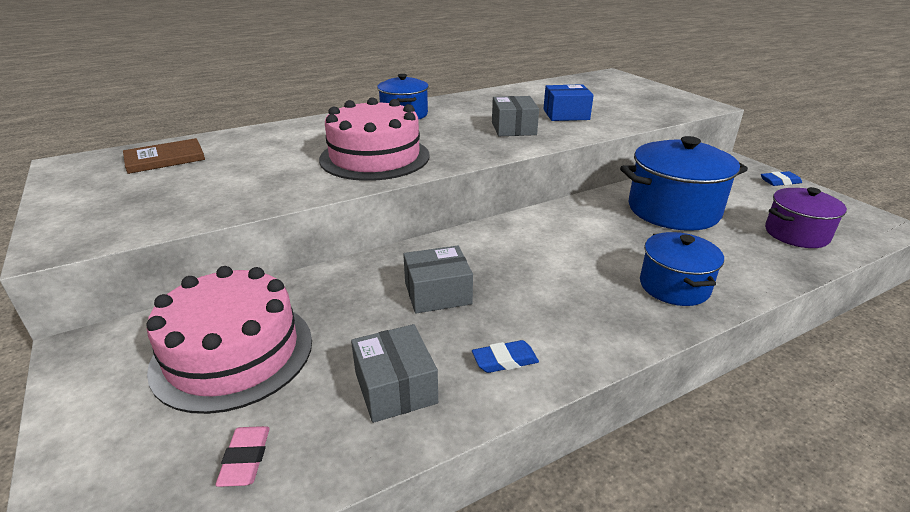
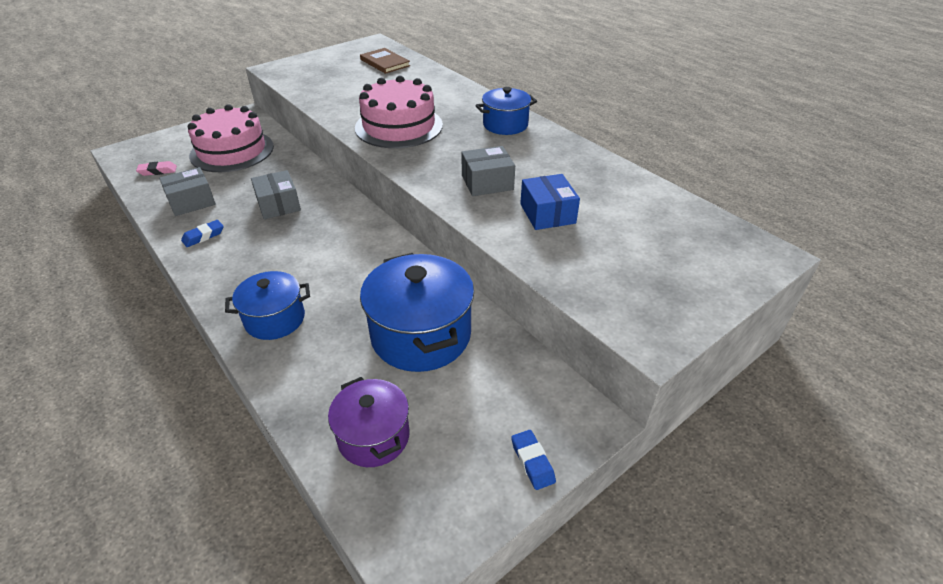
camera: 80 degrees right, 10 degrees up
(505, 360) = (203, 236): blue eraser -> blue eraser turned 75 degrees clockwise

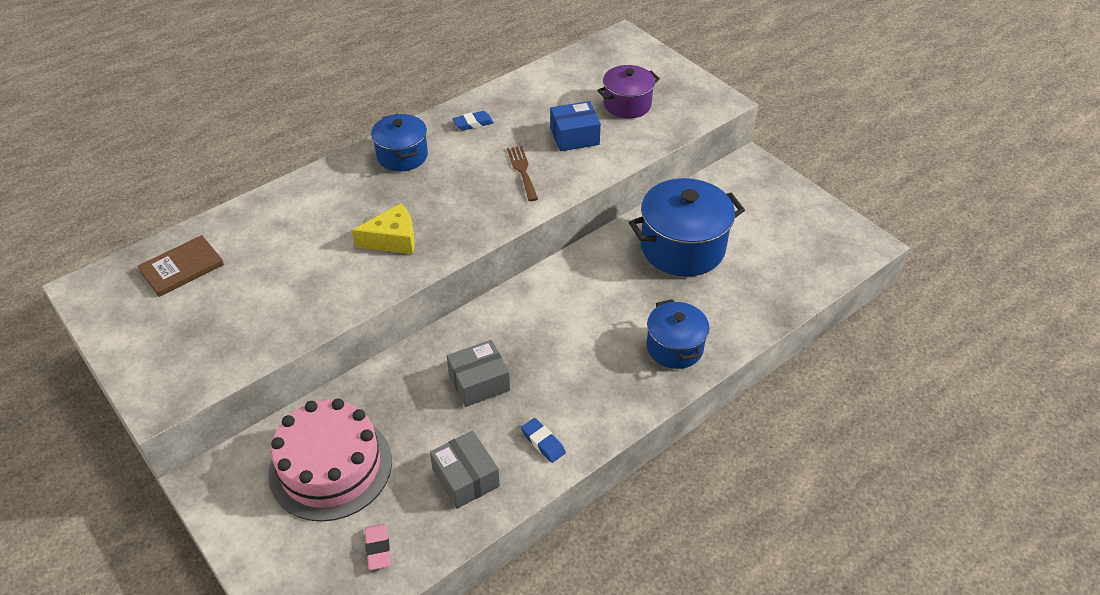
camera: 90 degrees left, 5 degrees up
(373, 436) = (787, 267): purple pot -> purple pot (627, 104)
(399, 126) = (393, 240): pink cake -> yellow cheese
(487, 182) = (522, 171): grey box -> brown fork
(532, 462) = (788, 190): blue eraser -> blue eraser (473, 123)

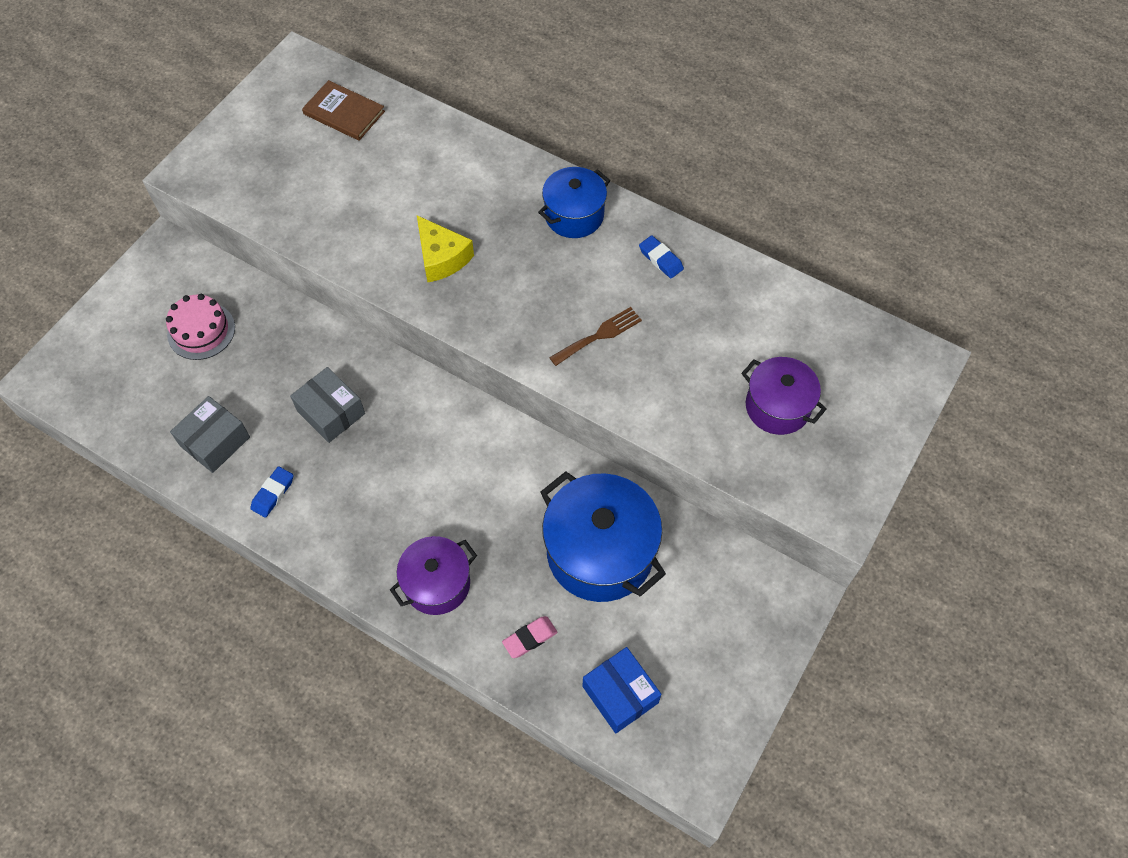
camera: 70 degrees right, 15 degrees up
(330, 467) = (201, 331): pink cake -> pink cake, size x0.59
(378, 548) = (126, 401): pink eraser -> pink eraser (530, 638)
(574, 136) = (686, 368): blue box -> blue box (620, 694)
(674, 347) = (437, 584): blue pot -> purple pot

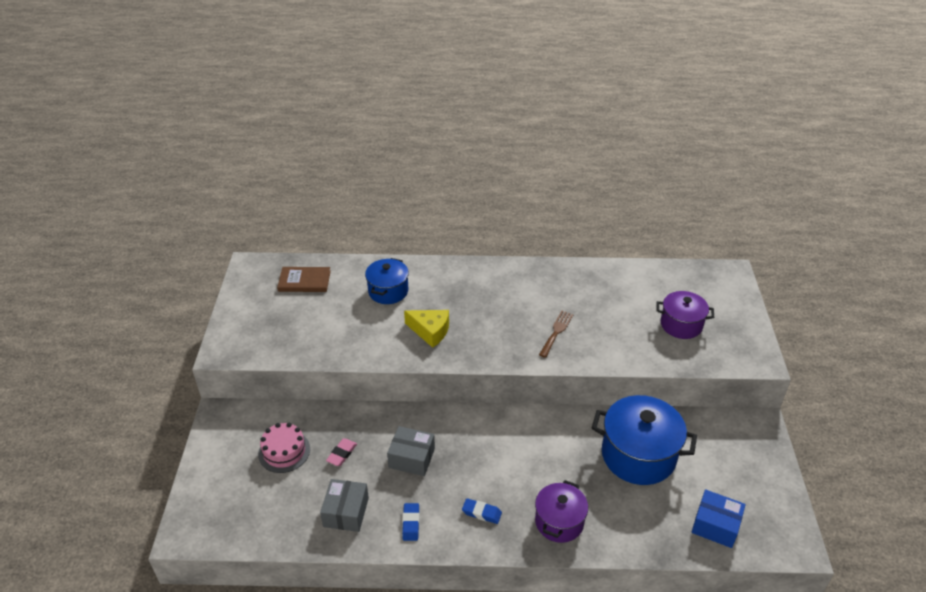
camera: 30 degrees left, 20 degrees down
(530, 638) = (639, 523): pink eraser -> pink eraser (342, 454)
(574, 215) = (490, 279): blue pot -> blue pot (388, 291)
(660, 259) = (557, 281): blue eraser -> blue eraser (481, 513)

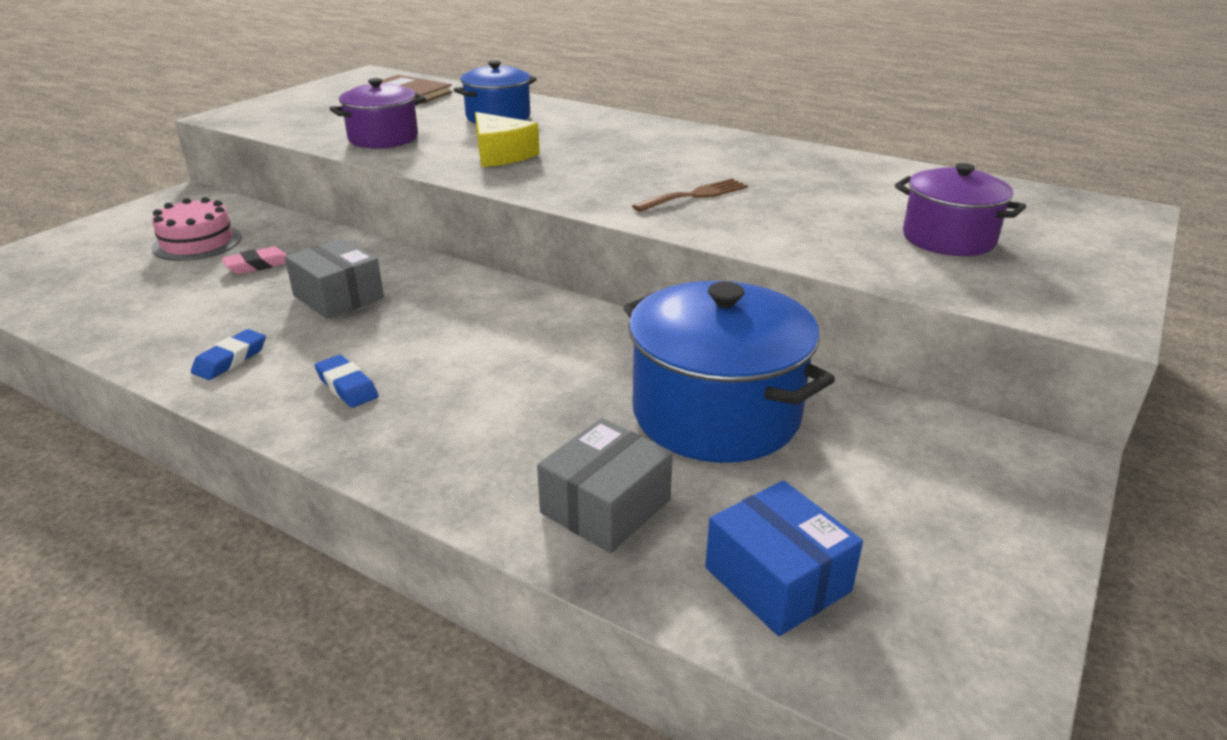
camera: 30 degrees right, 10 degrees down
(346, 512) = (170, 318): grey box -> grey box (605, 506)
(559, 522) = (456, 445): purple pot -> purple pot (383, 138)

